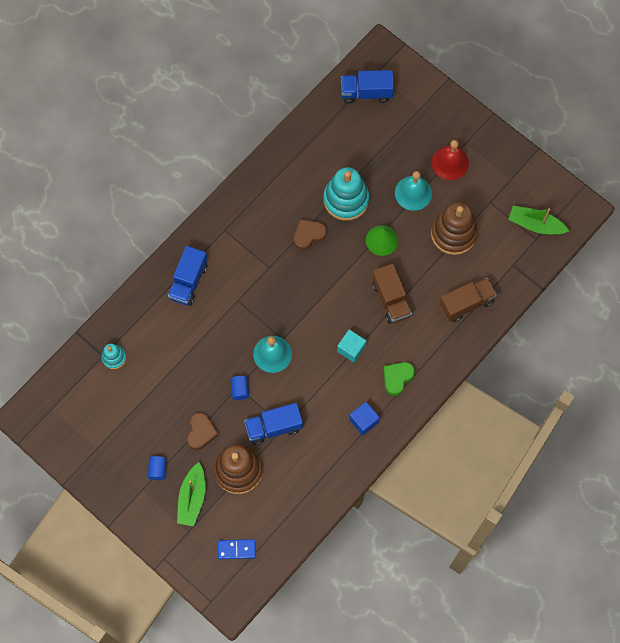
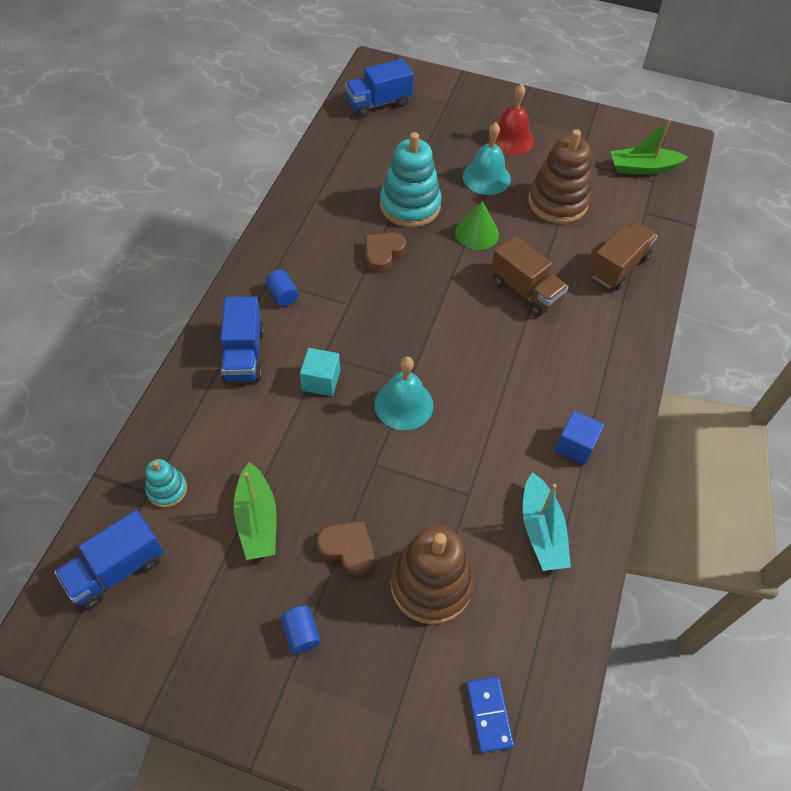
camera: 25 degrees left, 15 degrees down
(192, 498) = (377, 657): green boat -> green boat (257, 520)
(201, 432) = (348, 549): brown heart -> brown heart turned 45 degrees counterclockwise
(236, 549) = (489, 714): blue domino -> blue domino turned 75 degrees counterclockwise
(240, 390) = (379, 467): blue cylinder -> blue cylinder (283, 295)
(274, 427) = (454, 500): blue truck -> blue truck (116, 570)
(315, 465) = (541, 531): none -> turquoise boat
(351, 349) = (507, 363): turquoise cube -> turquoise cube (321, 381)
(397, 378) = (587, 377): green heart -> none

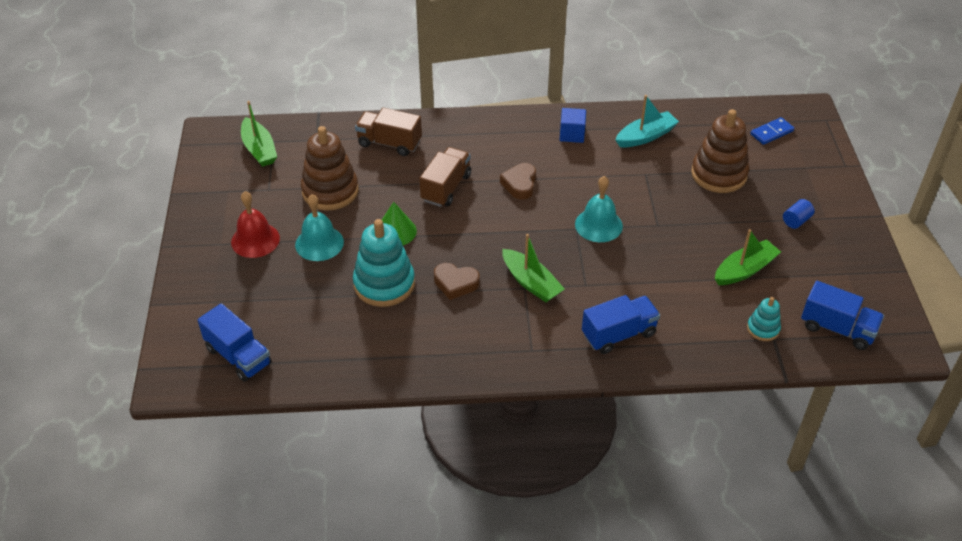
camera: 110 degrees left, 10 degrees down
(283, 295) = (542, 334): blue cylinder -> none
(321, 381) = (610, 277): turquoise cube -> none
(348, 549) = (727, 218): brown heart -> brown heart (520, 184)
(352, 311) = (531, 283): none -> green boat

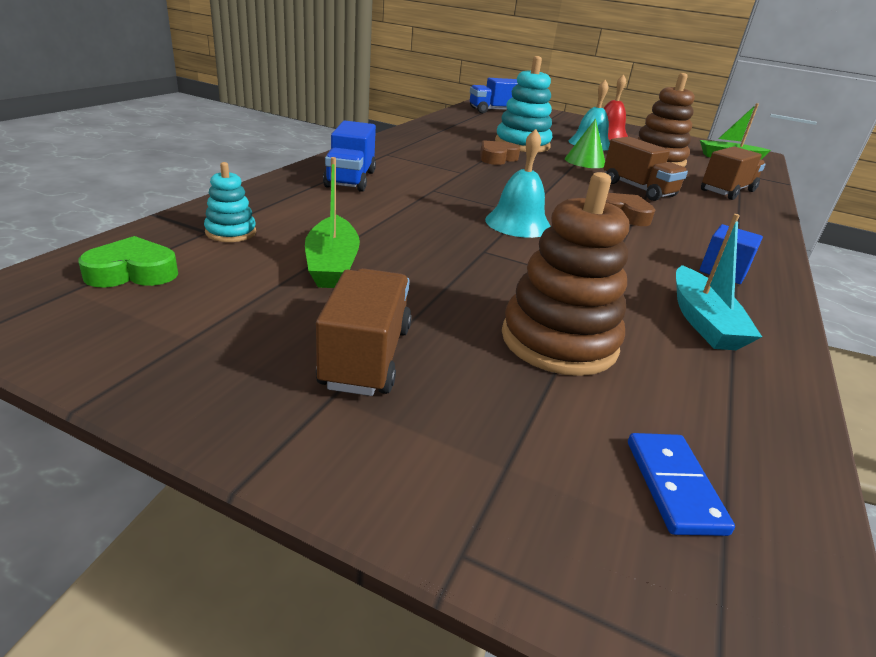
camera: 115 degrees right, 15 degrees down
(531, 283) = (465, 175): green boat -> none
(796, 221) = (366, 356): blue cylinder -> brown truck
(837, 328) = (132, 272): blue truck -> green heart

